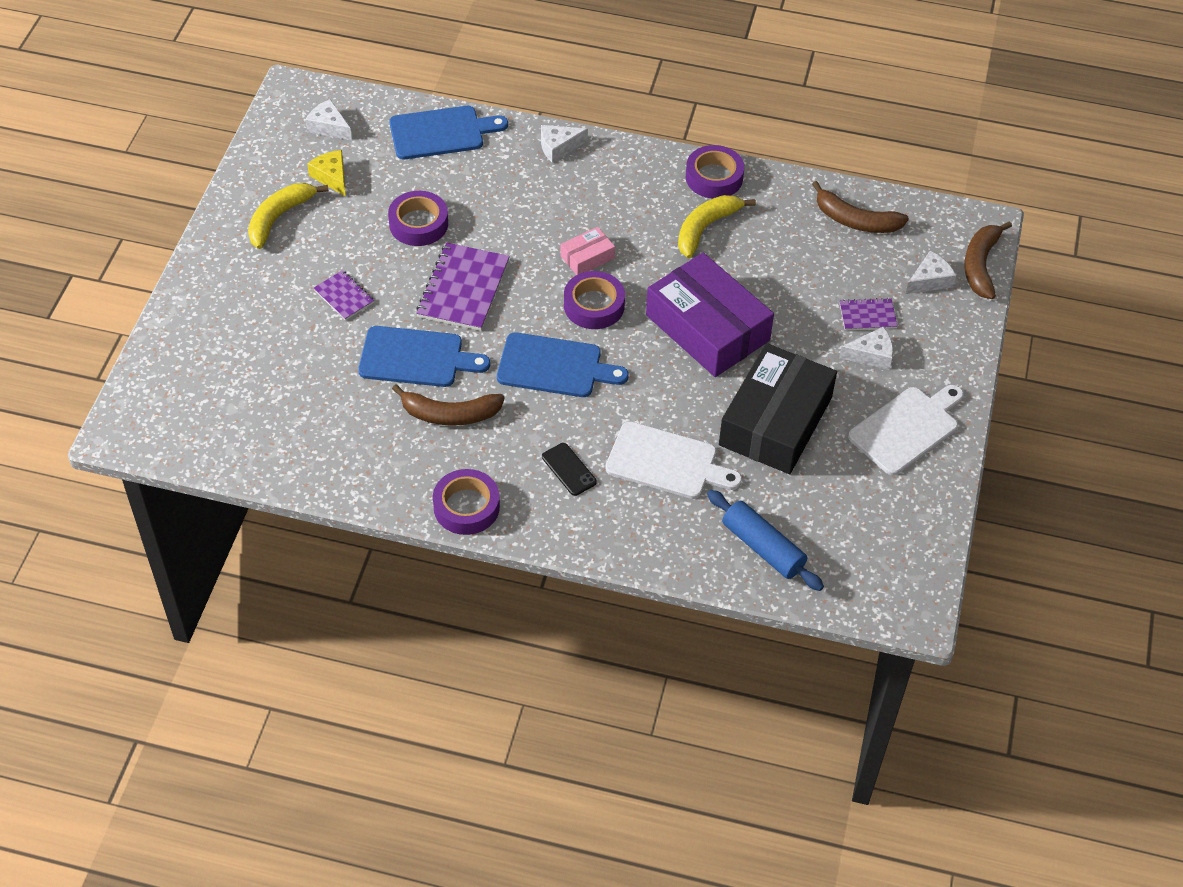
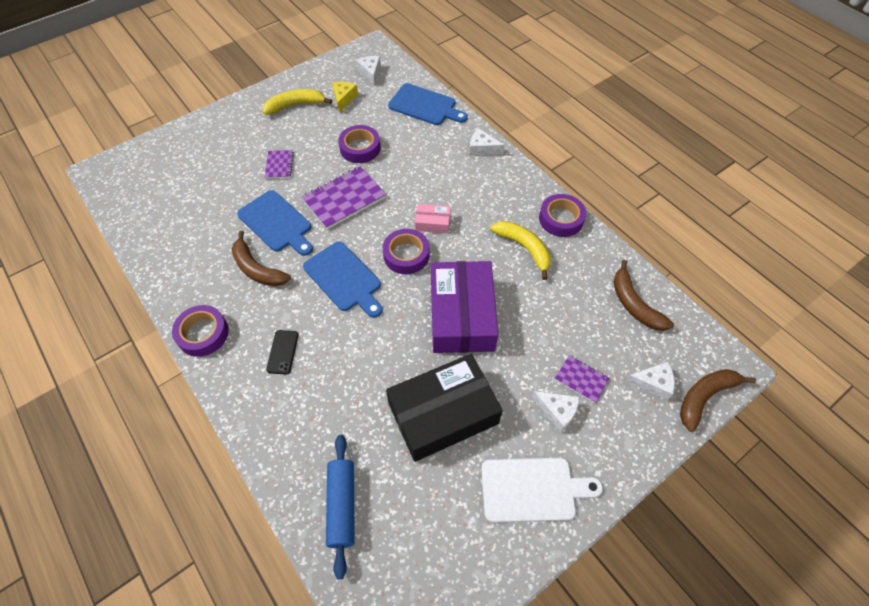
camera: 40 degrees right, 5 degrees up
(667, 462) = (344, 391): white cutting board -> none
(706, 228) = (524, 248): yellow banana -> yellow banana turned 60 degrees clockwise

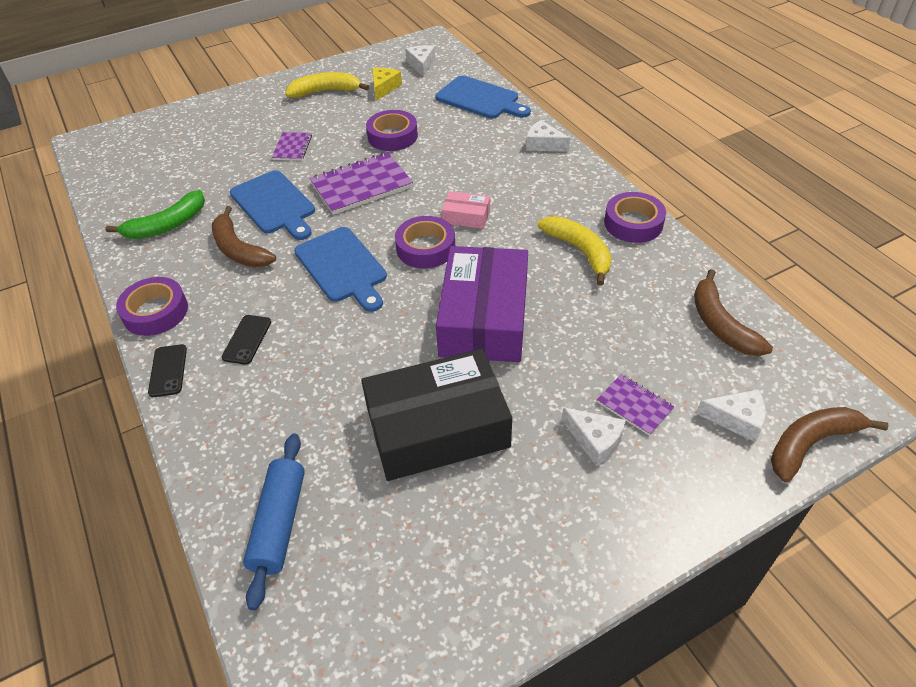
camera: 10 degrees right, 10 degrees down
(191, 250) = (167, 225): none -> green banana
(226, 386) = (168, 370): none -> black phone
(533, 489) = (545, 533): white cutting board -> none

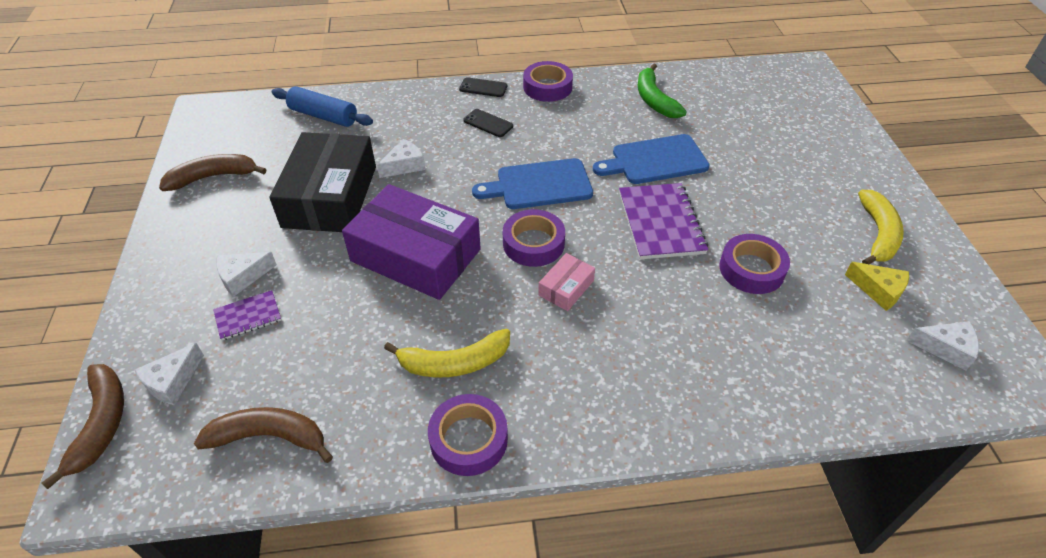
camera: 110 degrees right, 0 degrees up
(239, 249) = (599, 132): brown banana -> brown banana (213, 177)
(292, 148) = (753, 187): purple notebook -> none
(480, 99) = (825, 386): blue cutting board -> none
(543, 144) = (680, 416): white cheese -> white cheese (404, 165)

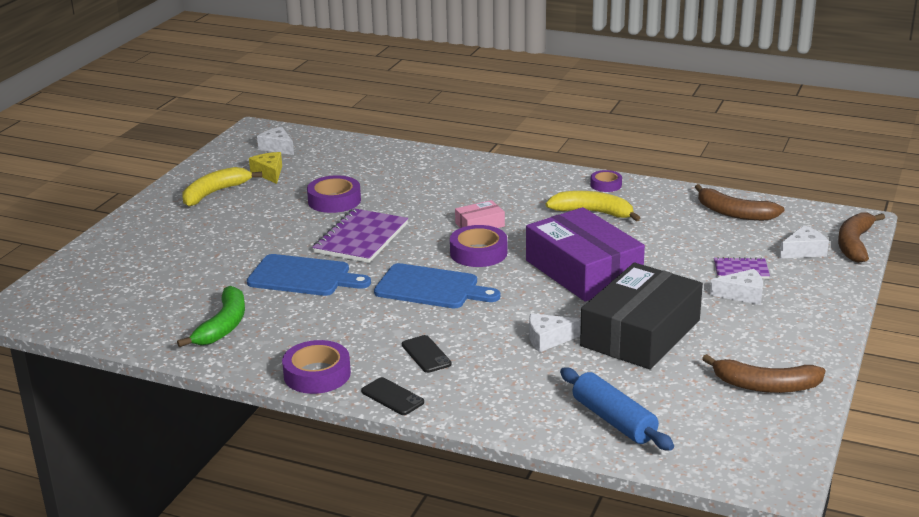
camera: 150 degrees left, 20 degrees down
(468, 439) = (606, 185): purple tape -> purple tape, size x0.60

